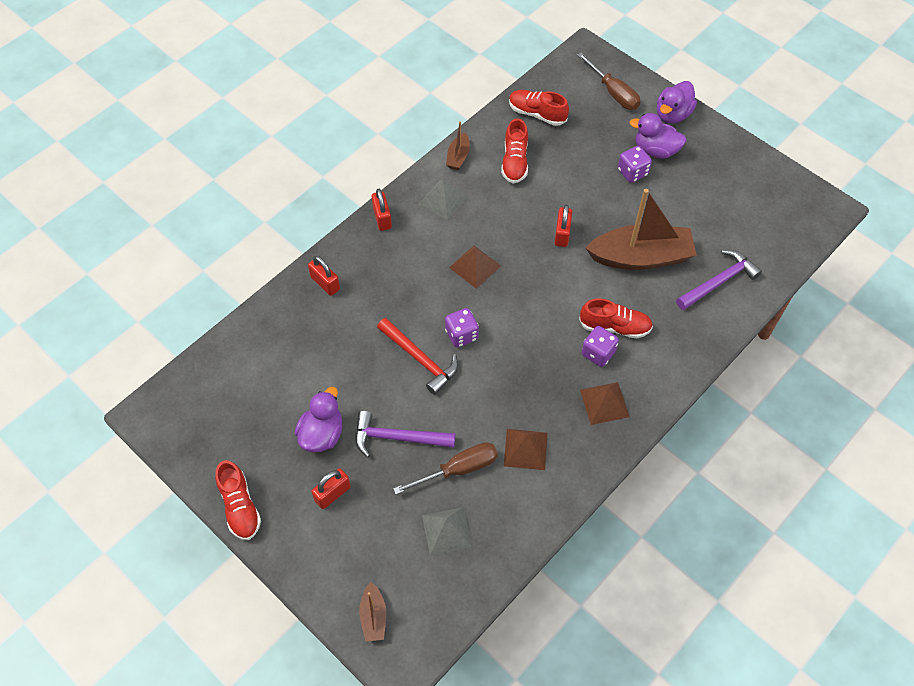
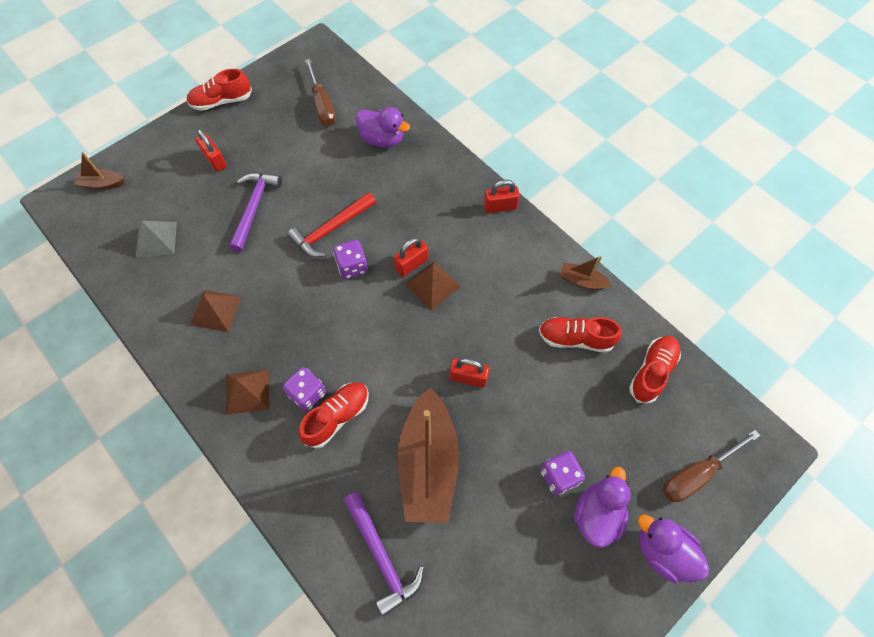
camera: 95 degrees right, 5 degrees up
(322, 434) = (271, 154): purple duck -> purple duck (382, 139)
(325, 283) = (426, 159): red padlock -> red padlock (411, 264)
(443, 200) = (521, 262): grey pyramid -> none
(458, 469) = (211, 253): brown screwdriver -> brown screwdriver (322, 105)
(614, 327) = (337, 417): red shoe -> red shoe turned 150 degrees counterclockwise

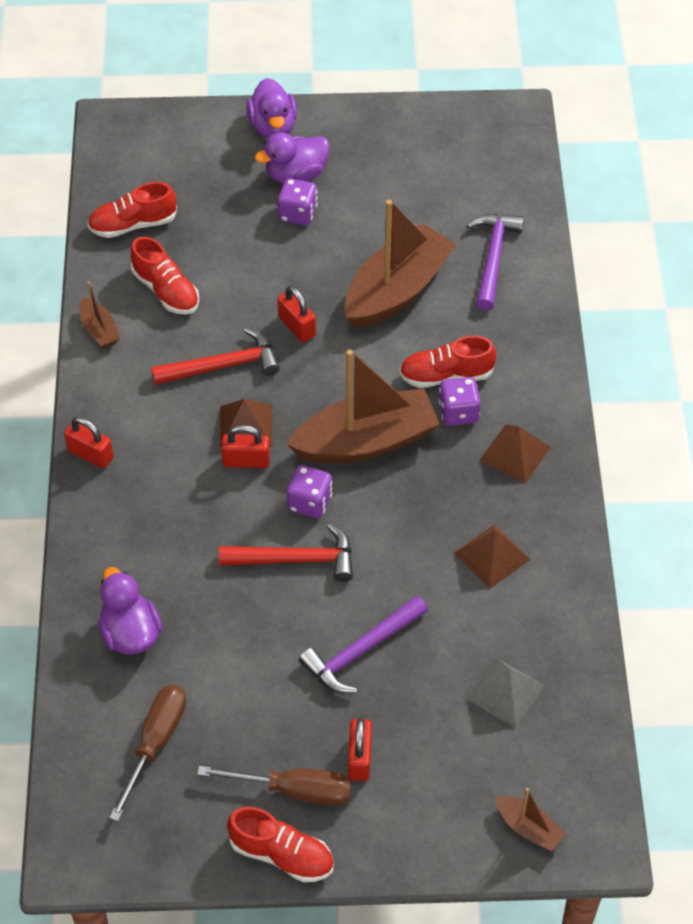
camera: 140 degrees left, 10 degrees down
(351, 328) = (366, 442): none -> brown boat
(485, 313) = (223, 366): none -> red hammer
(696, 474) = (188, 146): brown screwdriver -> brown screwdriver (294, 790)

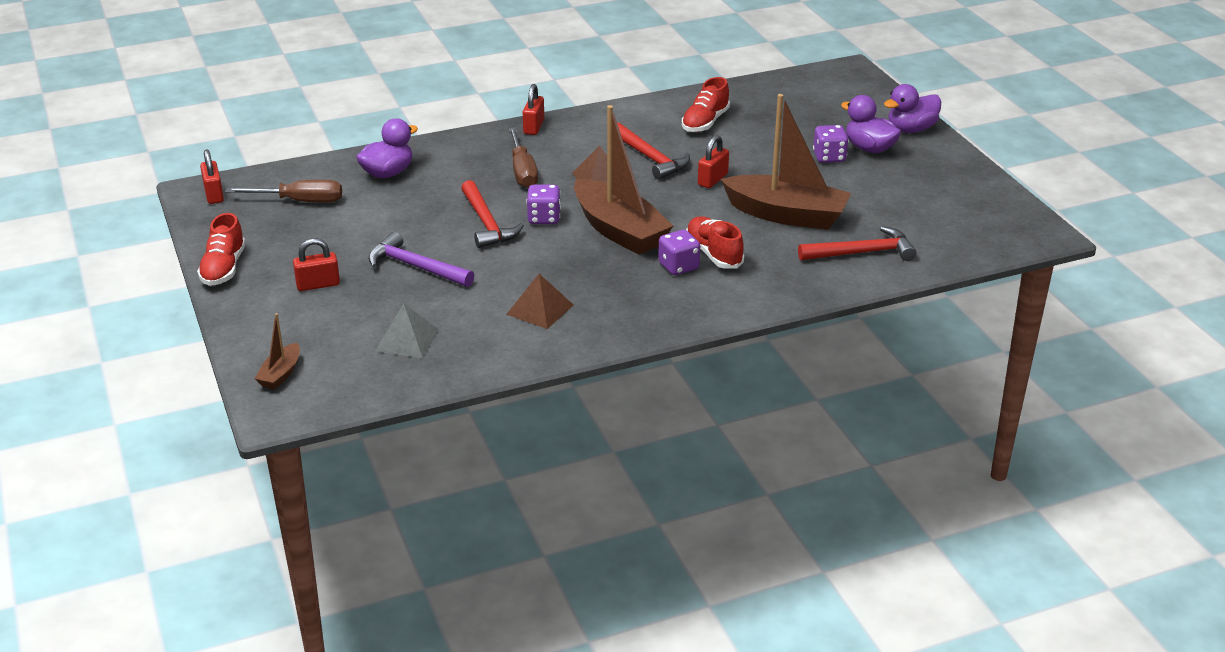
camera: 70 degrees right, 20 degrees down
(99, 330) = (648, 106): brown boat -> none
(133, 225) = (758, 97): red shoe -> none
(246, 461) = (566, 185): red padlock -> red padlock (214, 194)
(294, 790) = (280, 263): brown screwdriver -> brown screwdriver (522, 171)
(493, 258) = (862, 253): purple hammer -> red hammer
(515, 453) = (654, 301): brown pyramid -> none

